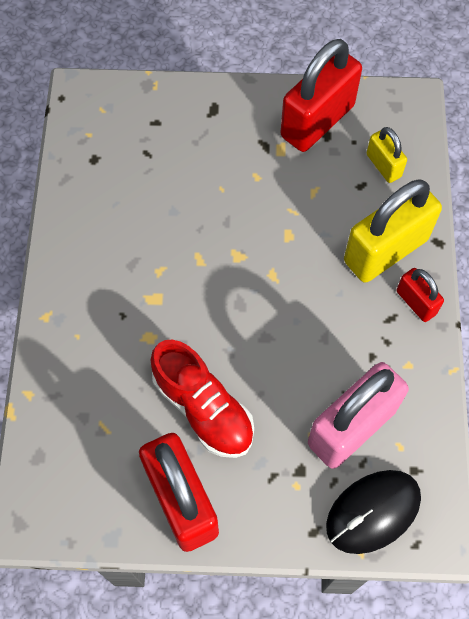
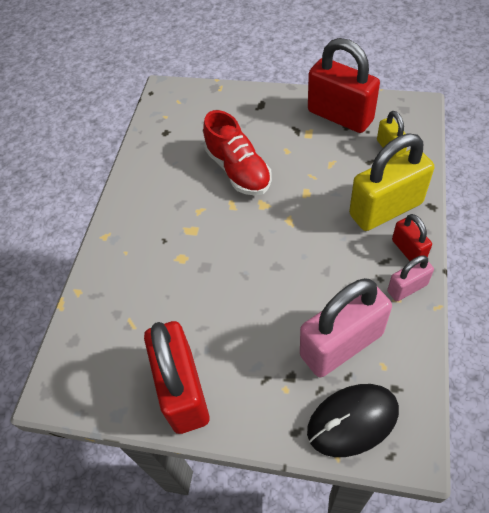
camera: 15 degrees right, 10 degrees down
(203, 408) = (215, 316): red shoe -> red shoe (238, 170)
(317, 121) = (340, 116): red padlock -> red padlock turned 75 degrees clockwise
(418, 350) = (407, 288): none -> pink padlock

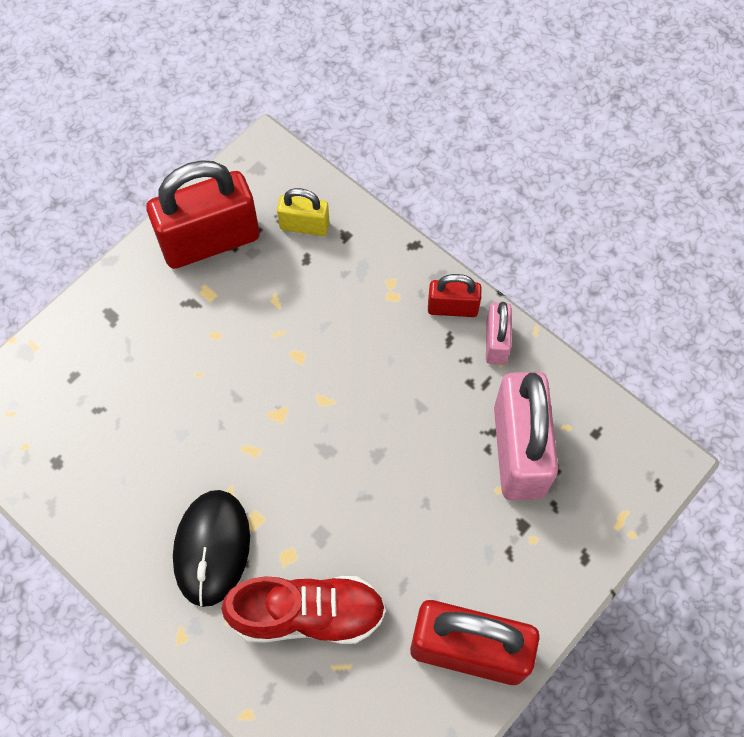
camera: 65 degrees left, 10 degrees up
(238, 170) = (201, 410): red shoe -> red shoe (308, 614)
(352, 421) = (605, 495): black mouse -> black mouse (212, 548)
(385, 209) = (384, 291): yellow padlock -> none

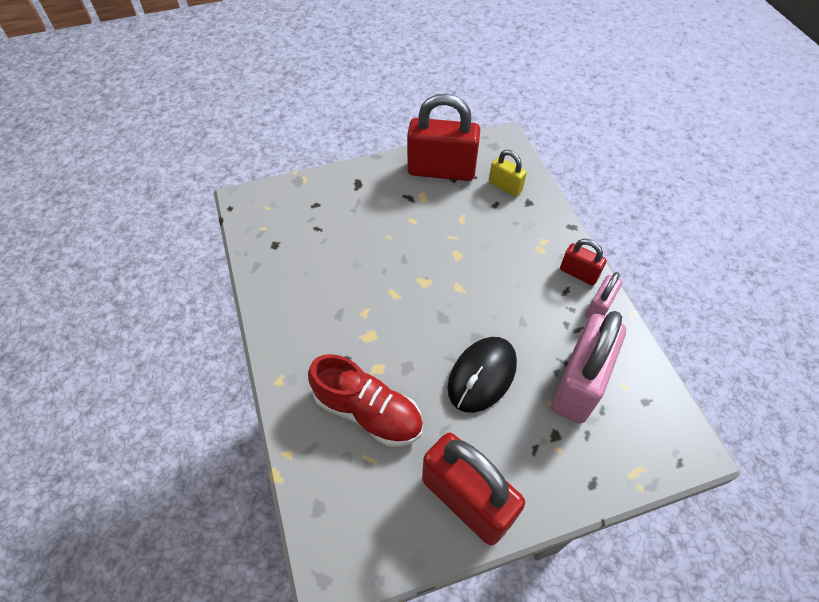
camera: 30 degrees right, 10 degrees down
(212, 548) = (333, 338): black mouse -> black mouse (482, 375)

